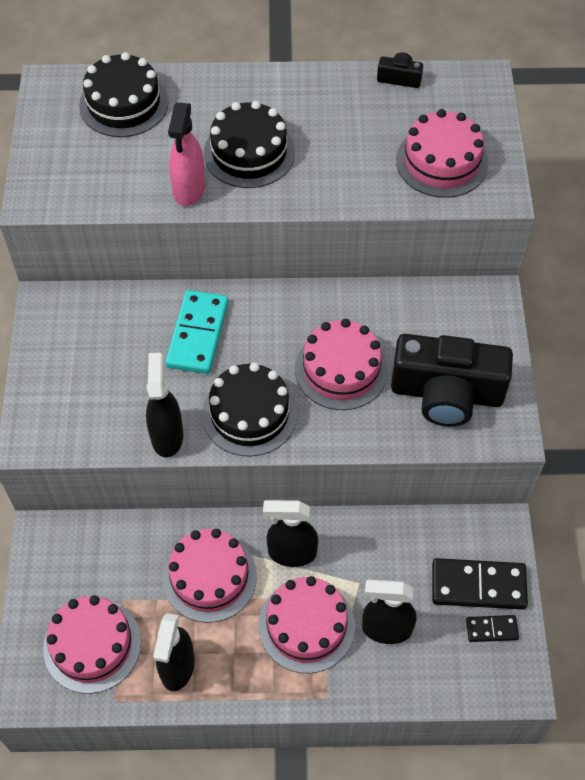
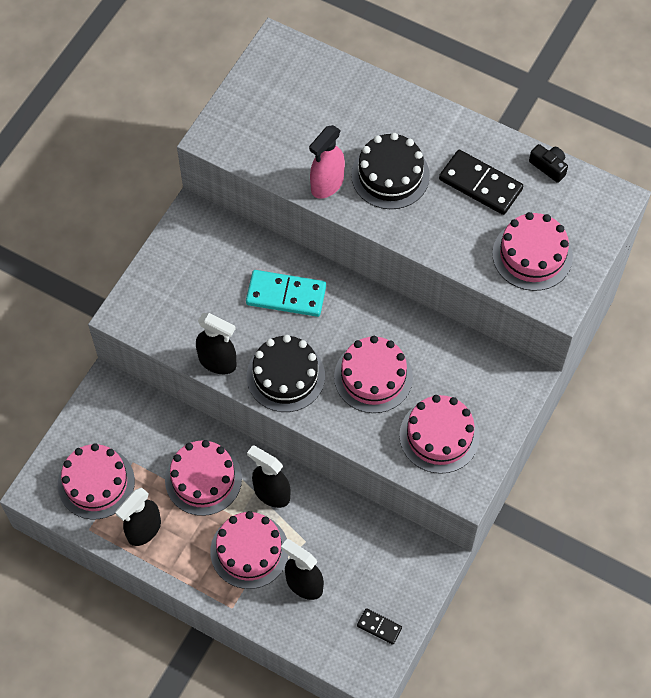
camera: 30 degrees right, 5 degrees up
(124, 104) = (322, 88): black cake -> none
(167, 436) = (218, 362): black spray bottle -> black spray bottle turned 90 degrees clockwise
(198, 334) = (286, 295): turquoise domino -> turquoise domino turned 60 degrees clockwise
(446, 393) = (439, 436): black camera -> pink cake
(478, 586) = (390, 591): black domino -> black domino (480, 184)

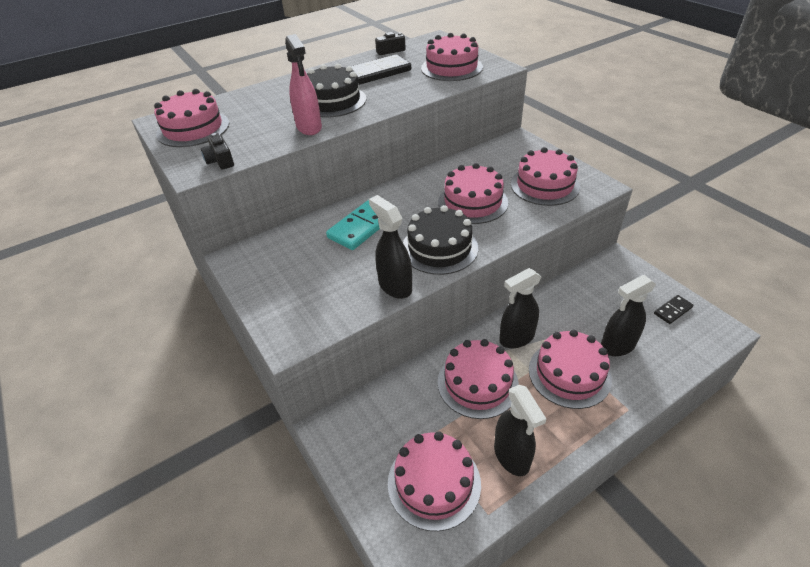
camera: 60 degrees left, 20 degrees down
(218, 362) = (395, 286): black spray bottle -> black spray bottle turned 90 degrees counterclockwise
(236, 146) = (220, 160): none -> black camera
(276, 85) = (193, 129): none -> pink cake

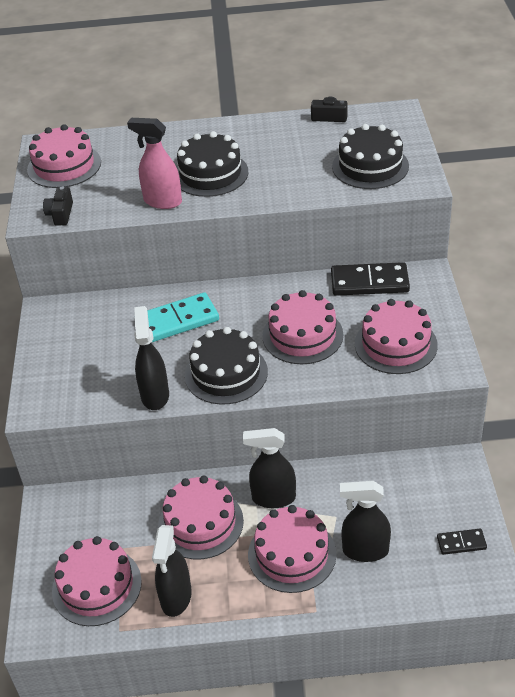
camera: 30 degrees right, 0 degrees up
(309, 127) = (162, 201): pink spray bottle -> pink spray bottle turned 105 degrees clockwise
(378, 73) = (288, 148): black domino -> black domino (369, 282)
(451, 68) = (370, 166): pink cake -> black cake

